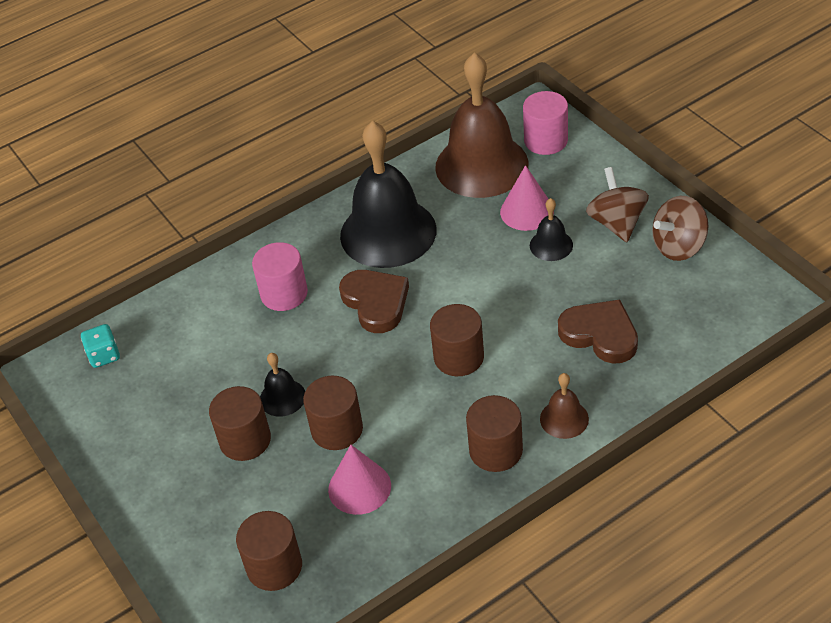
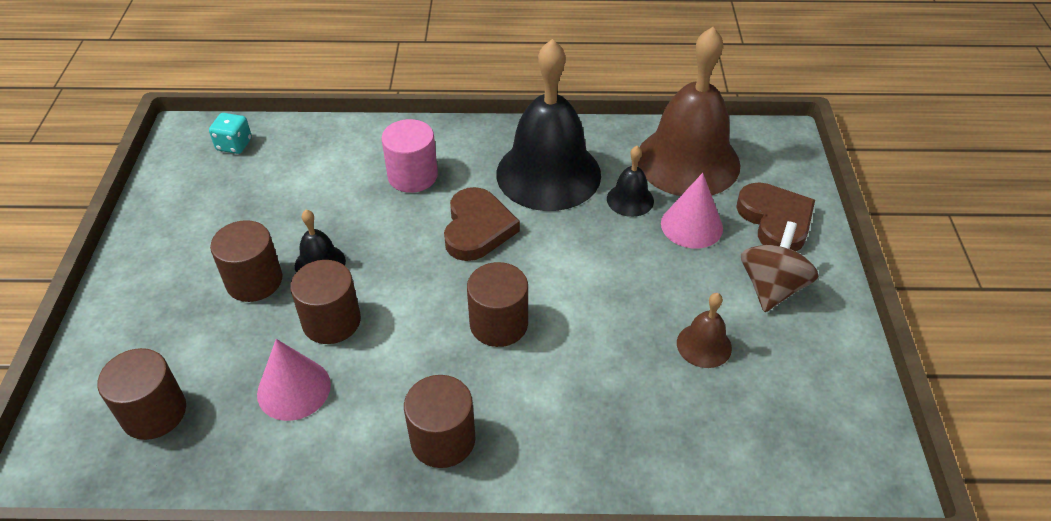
camera: 30 degrees right, 0 degrees up
(546, 140) = (770, 171): pink cylinder -> none
(551, 245) = (685, 270): black bell -> black bell (630, 199)
(564, 419) = (537, 453): brown bell -> brown bell (704, 345)
(600, 334) = (653, 389): brown heart -> brown heart (775, 220)
(679, 246) = (818, 349): brown spinning top -> none

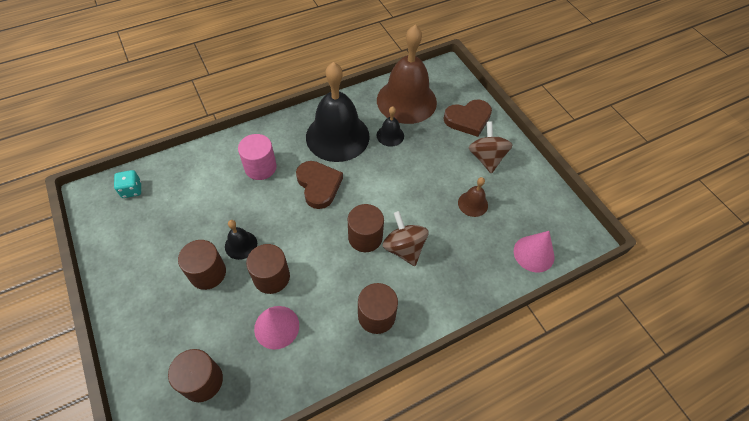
camera: 30 degrees left, 10 degrees up
(548, 363) = (404, 248): none -> brown spinning top
(691, 225) = (429, 138): pink cone -> pink cone (533, 253)
(775, 220) = (468, 119): brown heart -> brown heart turned 120 degrees clockwise

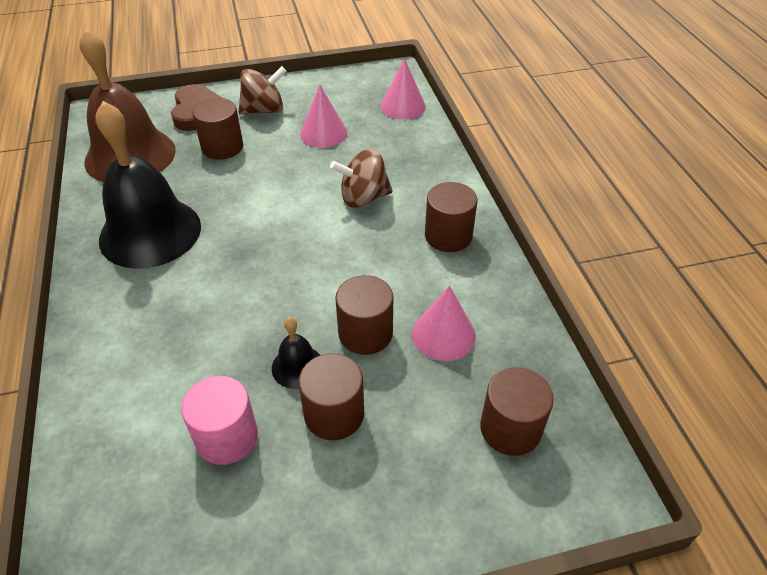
camera: 75 degrees left, 10 degrees down
(132, 190) = (102, 540): turquoise dice -> none
(260, 167) = (158, 329): pink cylinder -> pink cylinder (227, 437)
(319, 185) = (230, 264): brown heart -> none
(365, 237) = (335, 229): brown cylinder -> brown cylinder (222, 147)
(390, 135) = (181, 180): black bell -> none
(473, 204) = (323, 133): brown bell -> pink cone
(486, 158) = (264, 110): brown spinning top -> brown spinning top turned 150 degrees clockwise

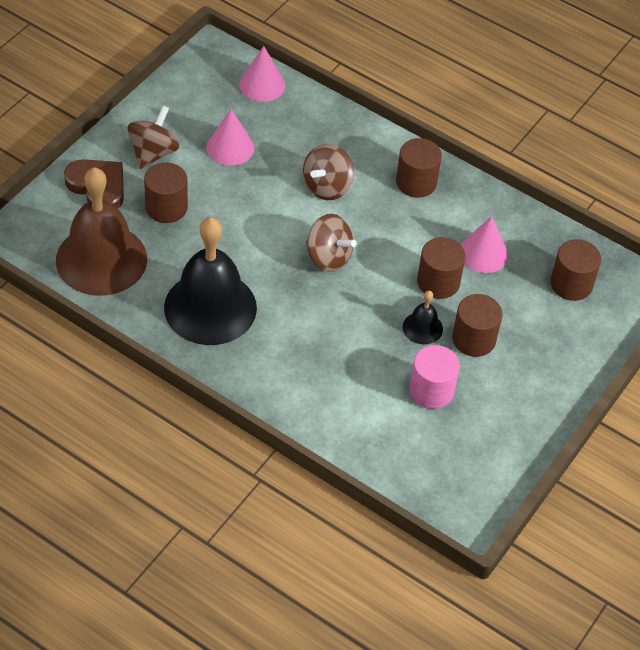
camera: 45 degrees left, 5 degrees up
(293, 251) = (328, 257): none -> brown spinning top

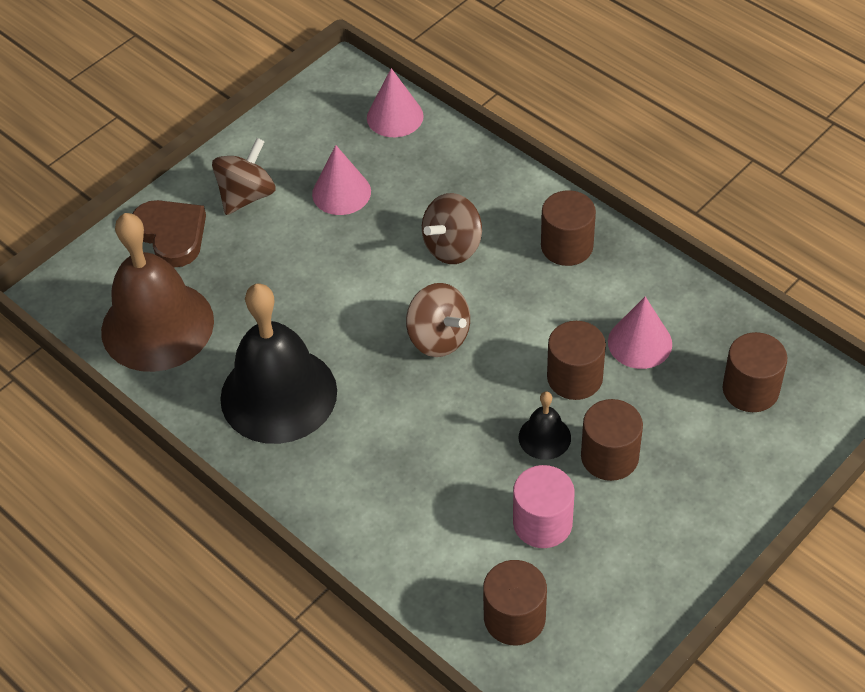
camera: 15 degrees right, 0 degrees up
(166, 207) = (249, 264): brown cylinder -> brown cylinder (514, 618)

